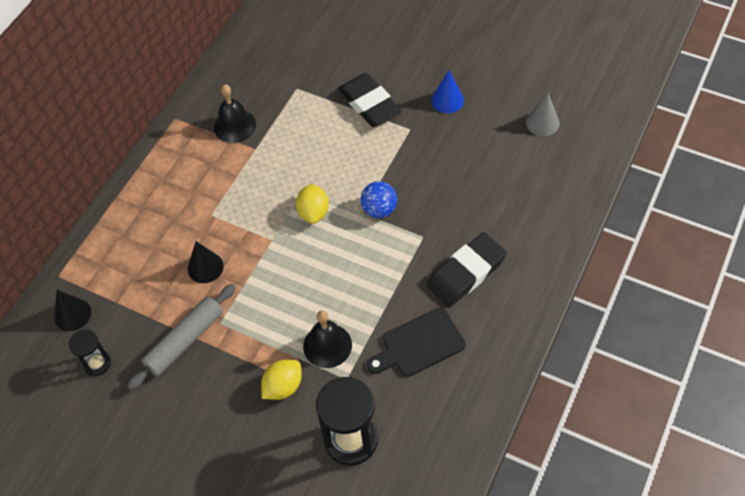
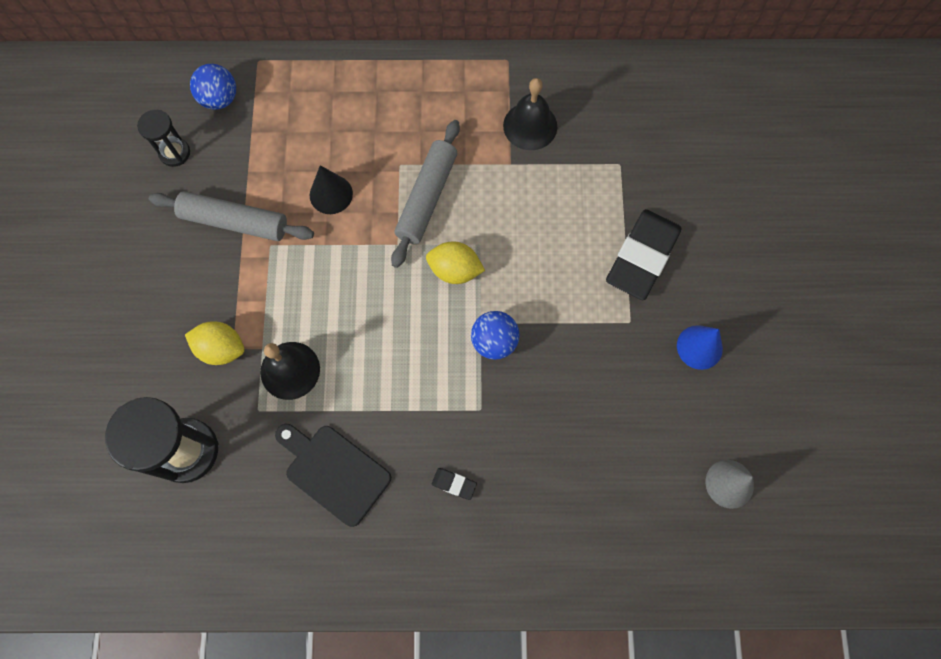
camera: 60 degrees right, 15 degrees up
(72, 314) = (220, 99): black cone -> blue ball
(248, 208) = (426, 198): none -> grey rolling pin
(313, 212) = (455, 270): yellow lemon -> yellow lemon turned 45 degrees clockwise
(466, 273) = (454, 484): black eraser -> black eraser, size x0.40

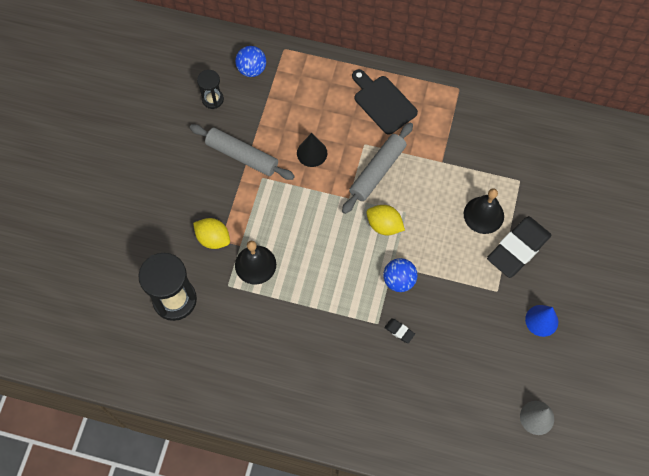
camera: 15 degrees right, 5 degrees down
(334, 471) = (268, 338): black cutting board -> black cutting board (383, 102)
(454, 484) = (347, 368): black eraser -> black eraser (399, 331)
(530, 126) = (463, 138): black bell -> black bell (483, 215)

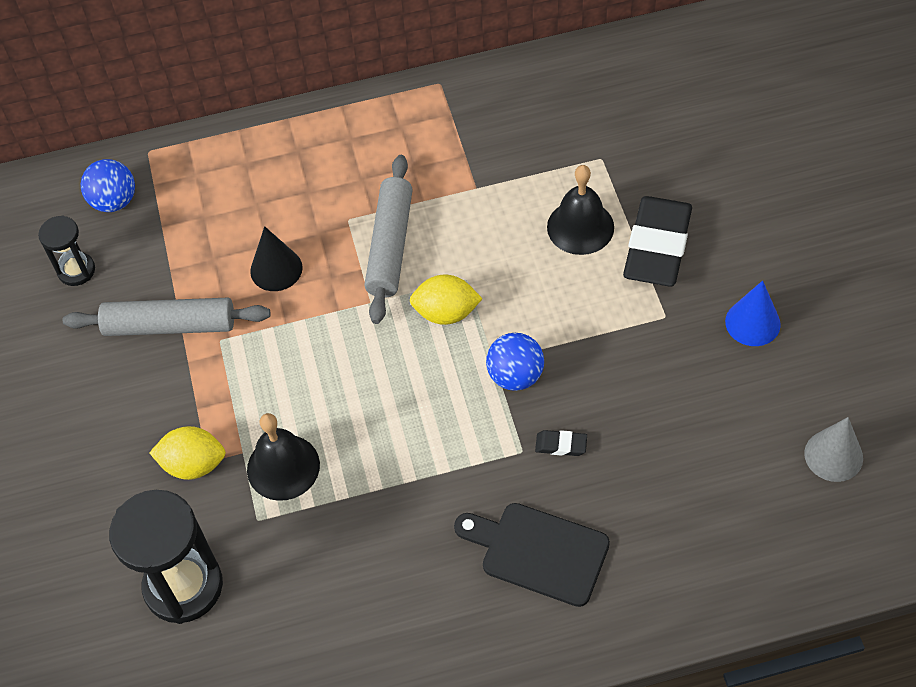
camera: 25 degrees left, 10 degrees down
(383, 102) = (341, 152): black cutting board -> black cutting board (538, 552)

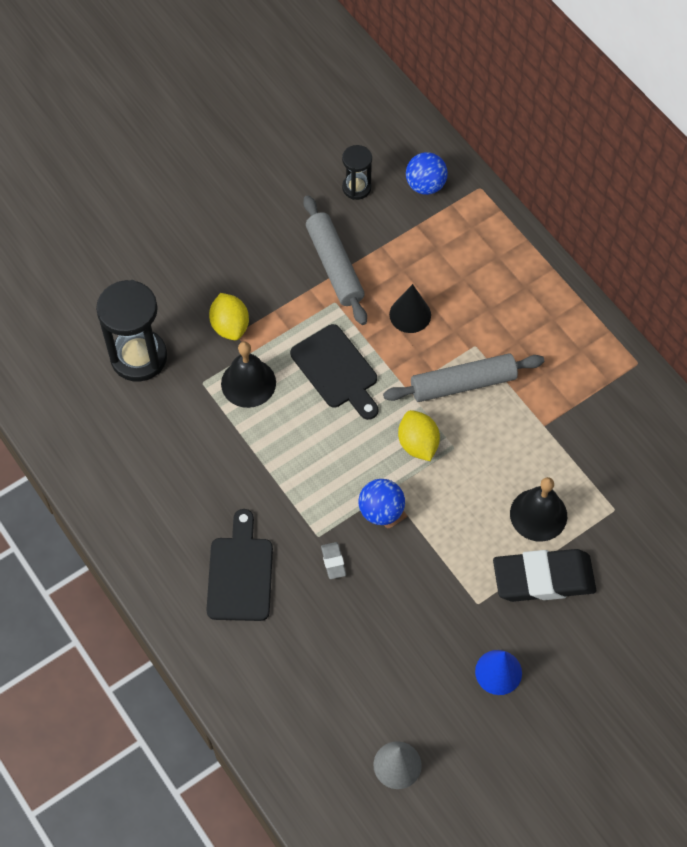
camera: 65 degrees right, 5 degrees up
(312, 366) = (336, 370): none -> black cutting board
(561, 445) = (333, 562): black eraser -> grey eraser

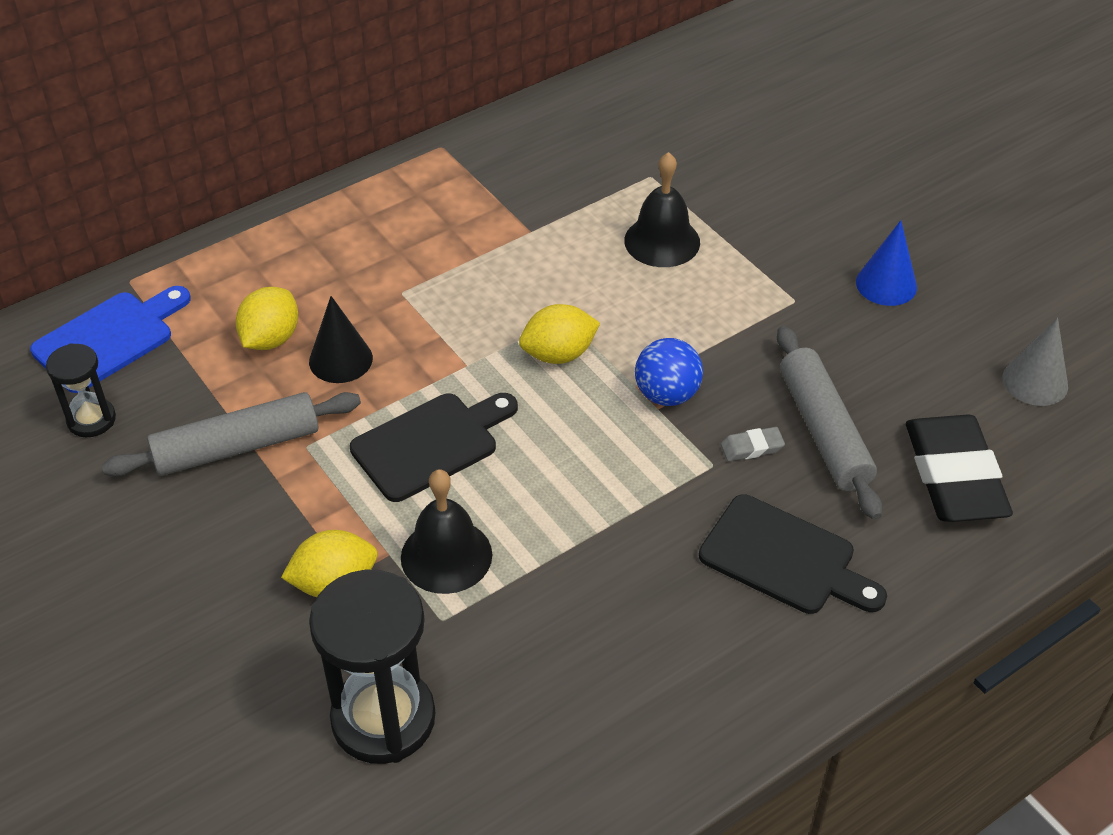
camera: 90 degrees left, 15 degrees down
(240, 573) = (784, 558): black cutting board -> black cutting board turned 150 degrees counterclockwise
(425, 185) = (109, 339): blue ball -> blue cutting board
(428, 273) = (271, 339): none -> yellow lemon
(463, 383) = (462, 306): grey rolling pin -> grey rolling pin (823, 431)
(543, 578) = (751, 240): black eraser -> black eraser (954, 476)

